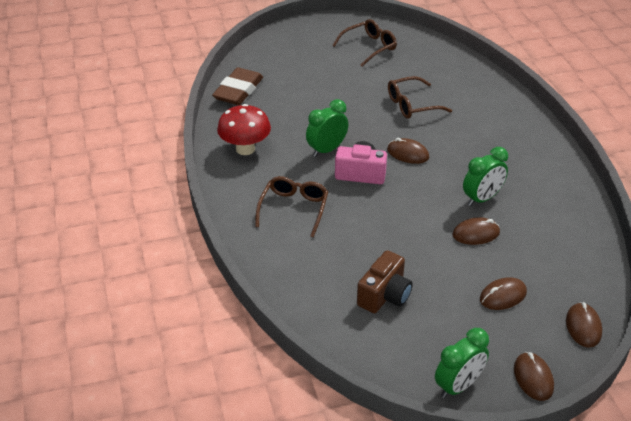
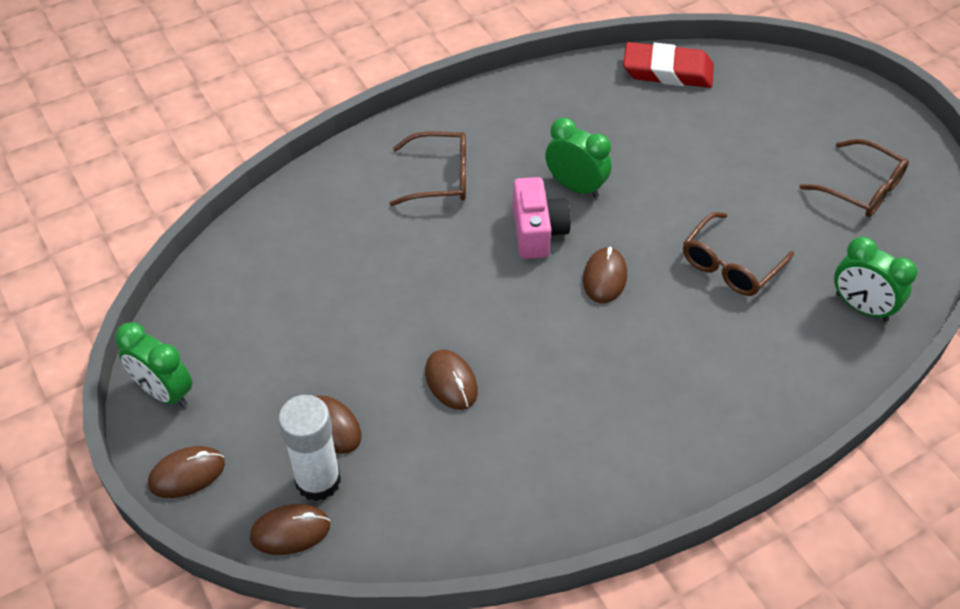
camera: 75 degrees right, 10 degrees up
(238, 91) = (667, 71): brown eraser -> red eraser
(245, 149) = (543, 106): red mushroom -> none
(384, 295) = (304, 296): brown camera -> none
(412, 105) = (730, 265): brown glasses -> brown glasses turned 105 degrees counterclockwise
(482, 198) = (532, 381): green clock -> green clock (861, 307)
(545, 308) = (318, 481): none -> white glue stick

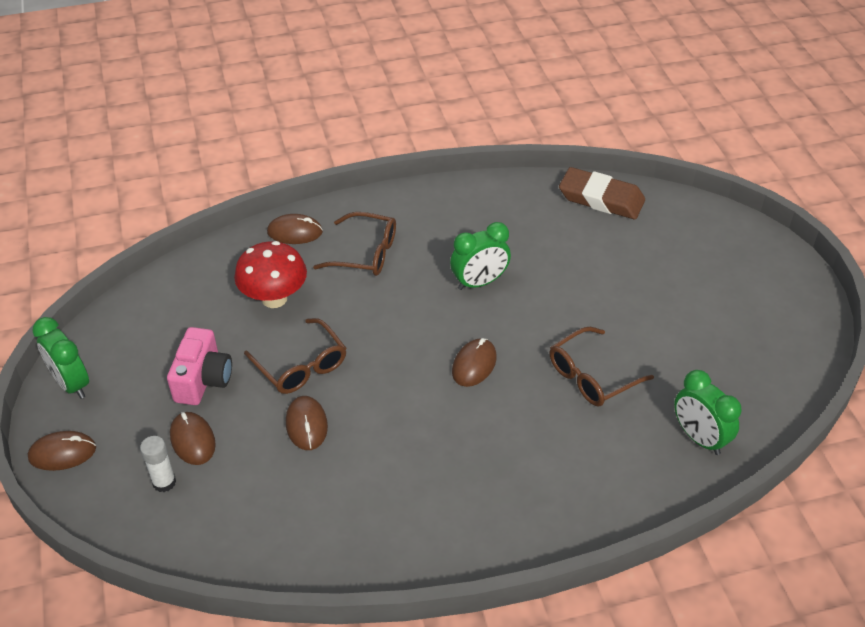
camera: 15 degrees right, 5 degrees down
(290, 531) = (125, 518): brown mouse -> brown mouse (295, 232)
(318, 481) = (164, 482): white glue stick -> white glue stick, size x0.59
(359, 248) = (274, 298): none -> red mushroom
(537, 232) = (431, 314): pink camera -> pink camera (203, 380)
(575, 186) = (479, 282): green clock -> green clock turned 105 degrees clockwise
(667, 71) = (601, 199): red eraser -> brown eraser
(861, 189) = (741, 333): brown glasses -> brown glasses (301, 366)

